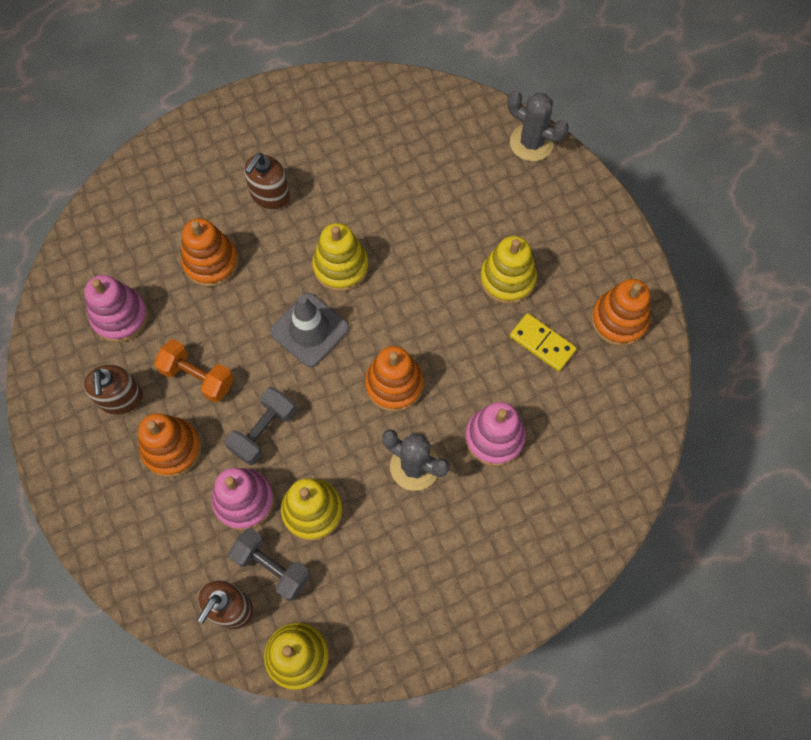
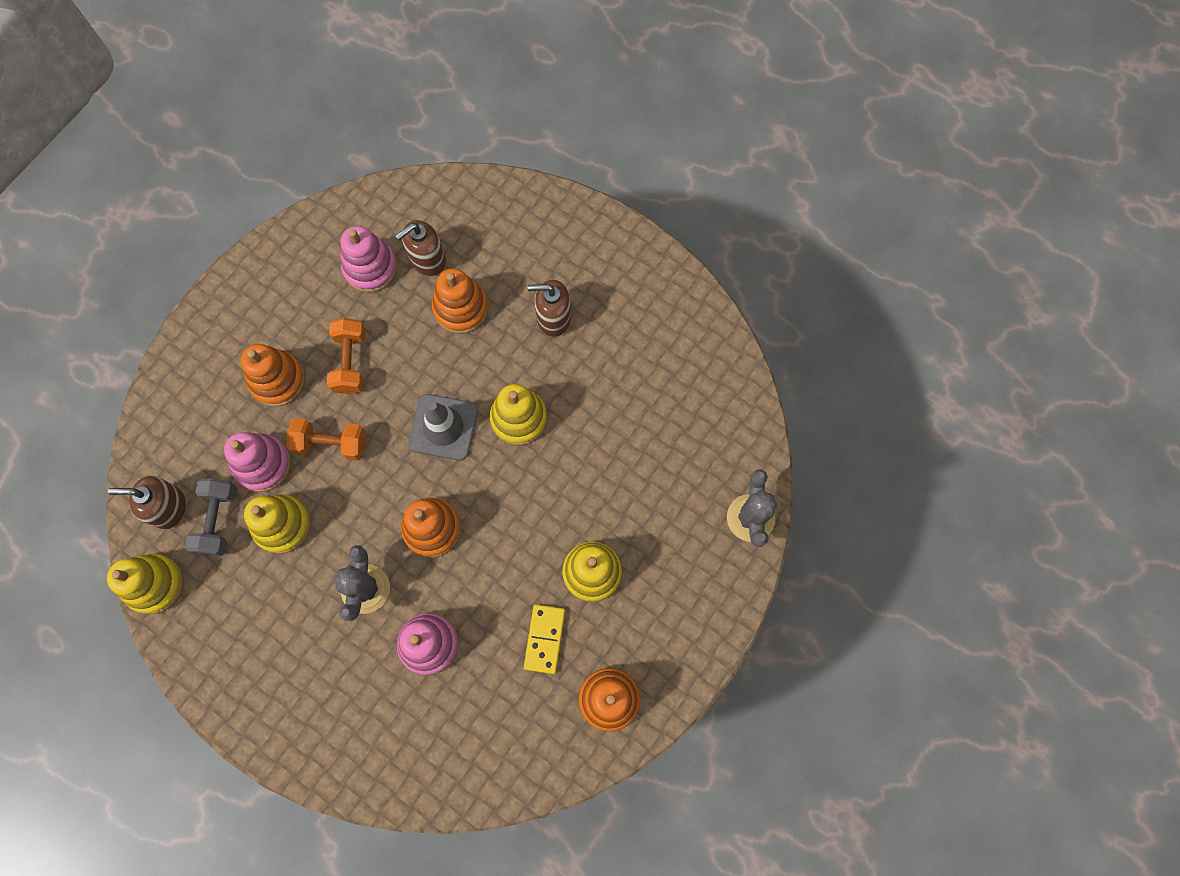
camera: 60 degrees right, 5 degrees up
(121, 398) = (299, 314): brown soap dispenser -> brown soap dispenser (427, 259)
(263, 431) = (331, 444): grey dumbbell -> orange dumbbell

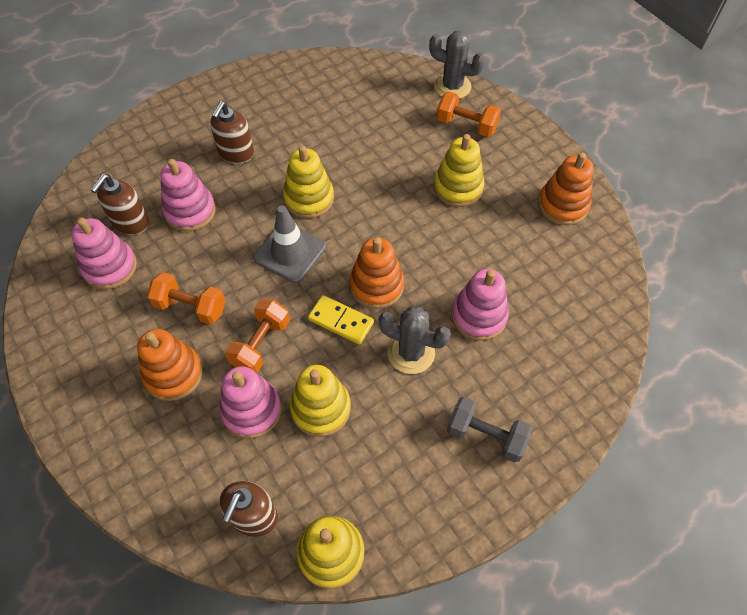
camera: 70 degrees left, 15 degrees down
(218, 520) = (290, 468): grey dumbbell -> grey dumbbell (486, 436)
(427, 259) = (130, 222): brown soap dispenser -> brown soap dispenser turned 45 degrees clockwise
(461, 308) = (190, 211): orange stacking toy -> pink stacking toy
(544, 639) = (501, 233): yellow domino -> yellow domino (341, 321)
(692, 554) = (466, 125): none -> orange dumbbell

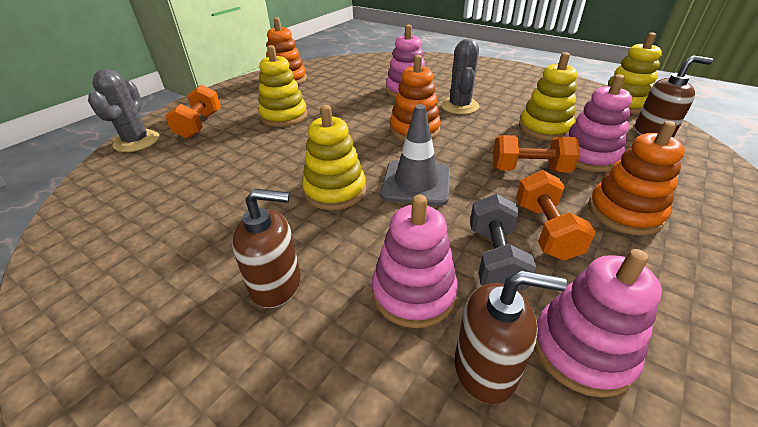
camera: 110 degrees left, 20 degrees down
(341, 321) = (464, 137): yellow domino -> none
(486, 436) = (488, 77): grey dumbbell -> grey dumbbell (495, 259)

